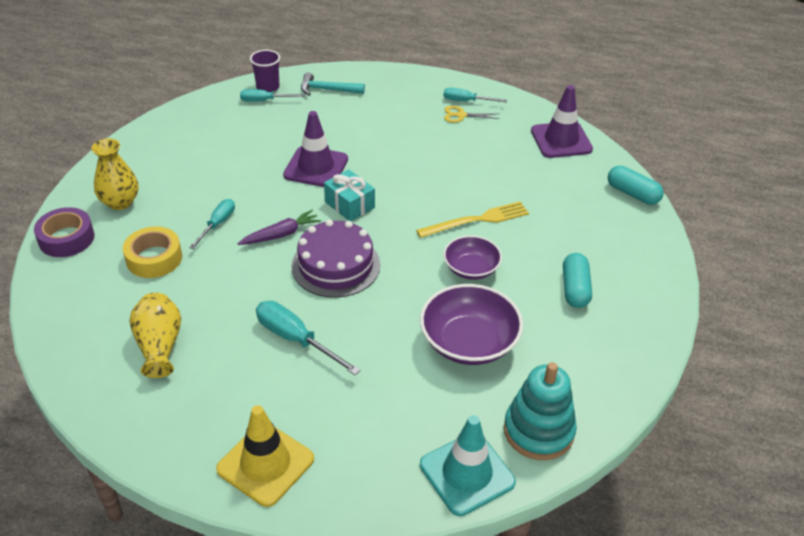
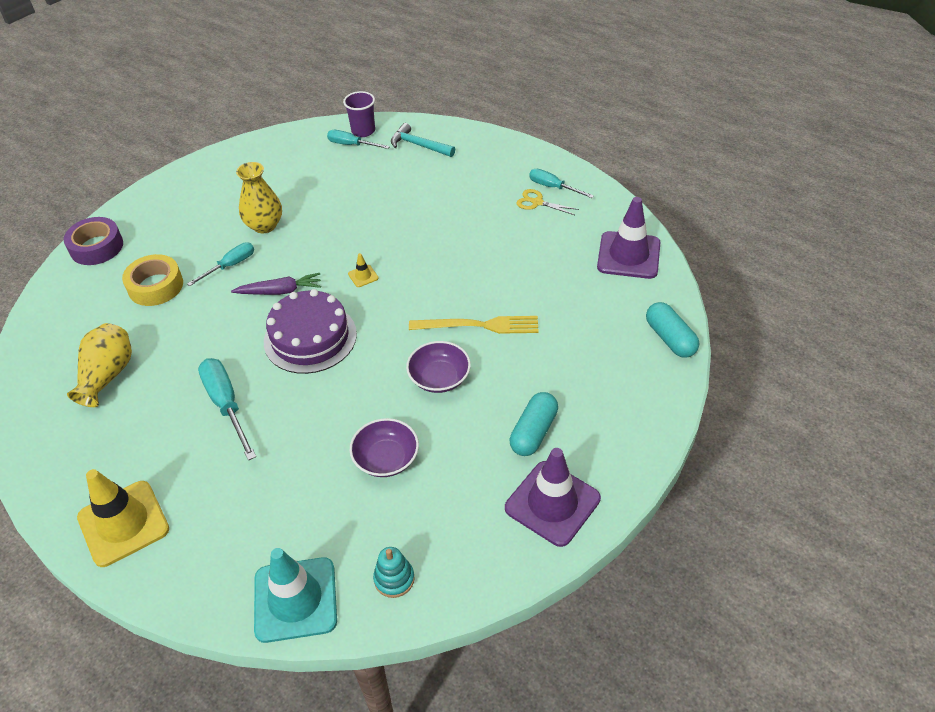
camera: 25 degrees right, 5 degrees up
(120, 202) = (161, 222): yellow vase -> yellow vase (264, 225)
(316, 167) = (356, 227): purple traffic cone -> purple traffic cone (552, 503)
(349, 205) = (363, 276): turquoise gift -> yellow traffic cone
(469, 342) = (386, 458): purple bowl -> purple bowl, size x0.62
(538, 431) = (394, 579): turquoise stacking toy -> turquoise stacking toy, size x0.52

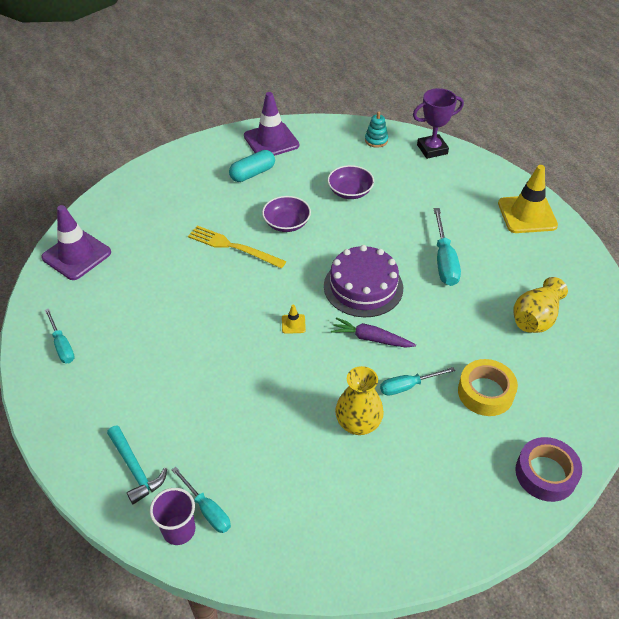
camera: 155 degrees left, 0 degrees up
(295, 599) = (432, 149): turquoise traffic cone -> purple trophy
(537, 202) = (92, 335): yellow scissors -> none
(670, 338) = (118, 190): turquoise capsule -> none

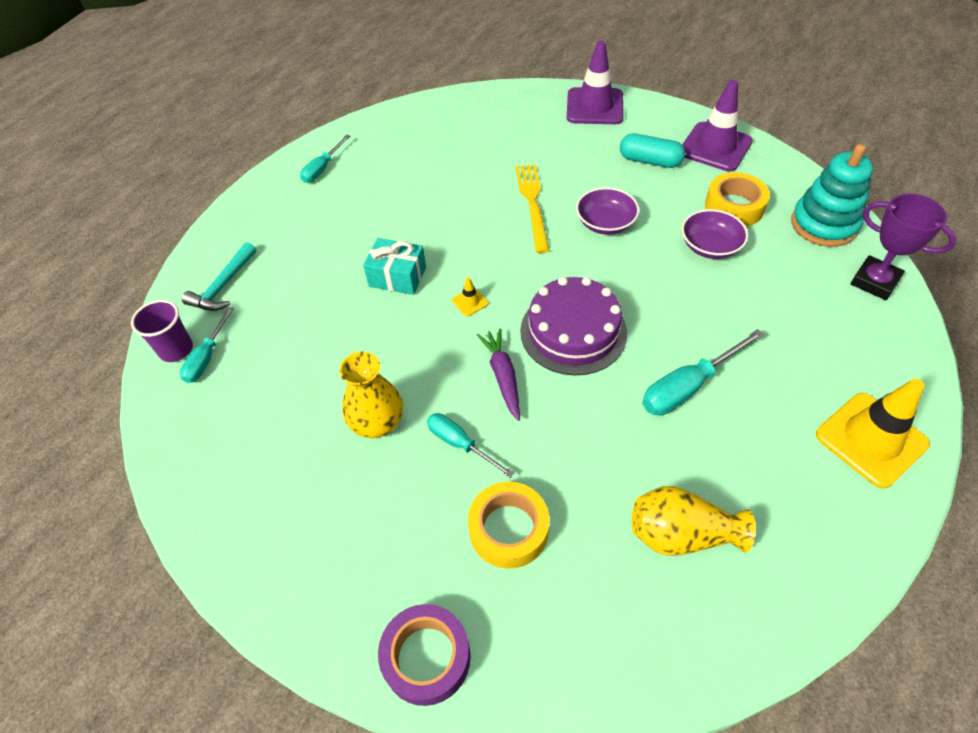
camera: 60 degrees right, 5 degrees up
(76, 255) = (428, 118): purple traffic cone -> purple traffic cone (594, 107)
(232, 352) = (397, 277): none -> turquoise gift
(328, 163) = (734, 206): none -> yellow tape
(376, 140) = (824, 224): turquoise stacking toy -> turquoise stacking toy, size x1.92

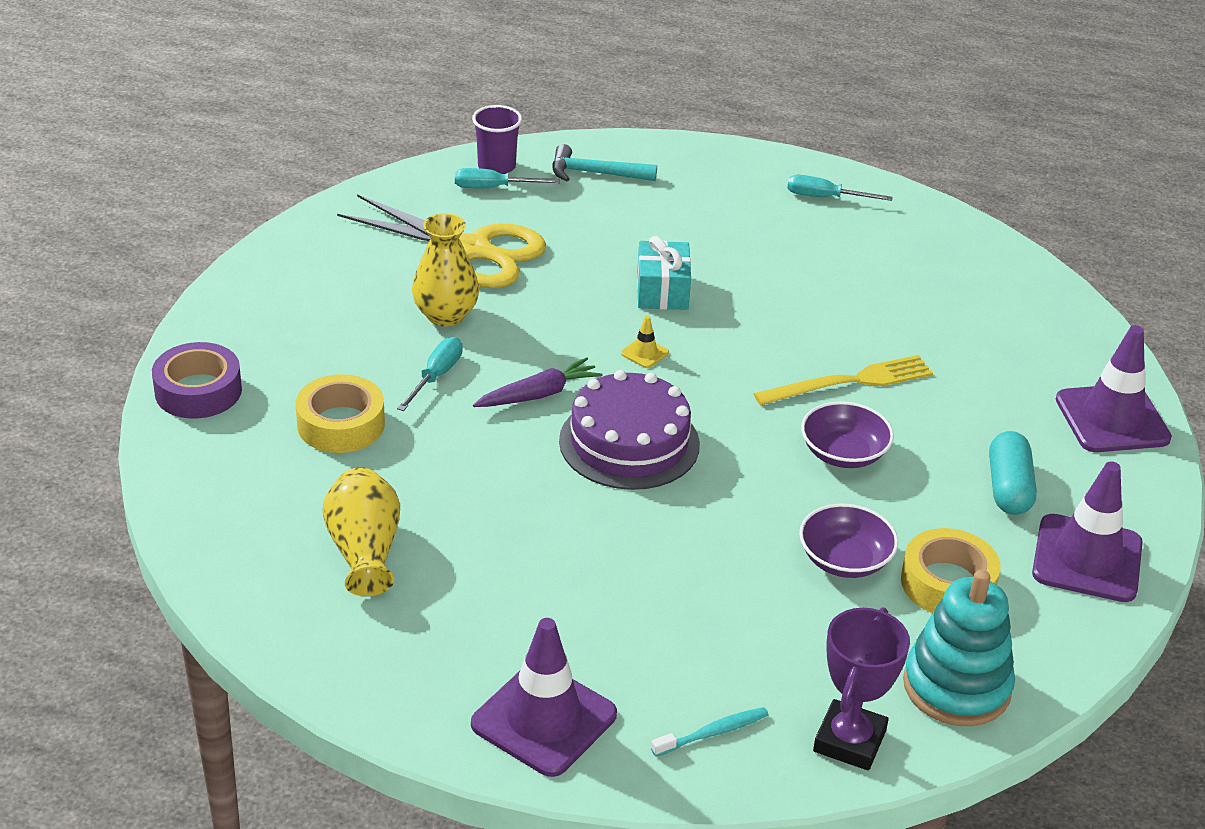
camera: 70 degrees right, 15 degrees down
(292, 389) = (471, 250): none -> yellow scissors
(688, 387) = (575, 548): turquoise screwdriver -> none
(871, 439) = (544, 719): yellow traffic cone -> purple traffic cone
(874, 346) = (712, 733): none -> turquoise toothbrush

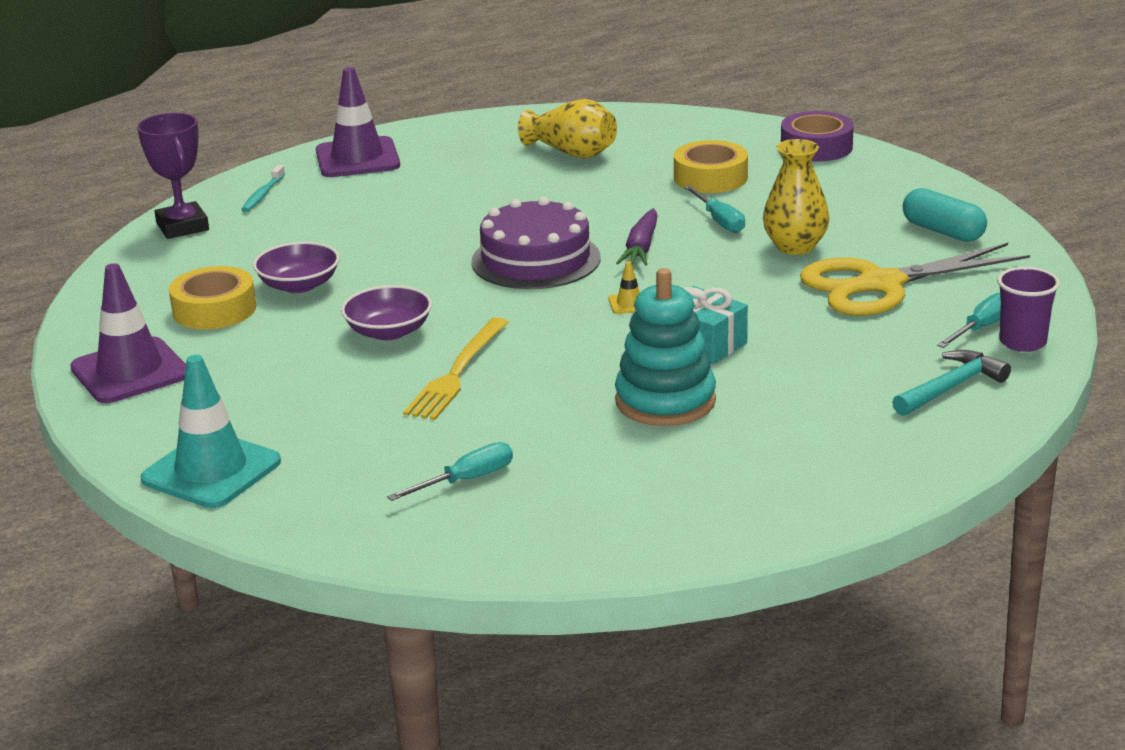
camera: 135 degrees right, 10 degrees down
(825, 197) = (744, 499): turquoise screwdriver -> turquoise screwdriver (466, 480)
(956, 686) = (147, 273): turquoise stacking toy -> turquoise stacking toy (665, 401)
(1008, 488) = (239, 379): turquoise capsule -> turquoise capsule (943, 231)
(1112, 419) = (211, 471): purple traffic cone -> turquoise traffic cone

